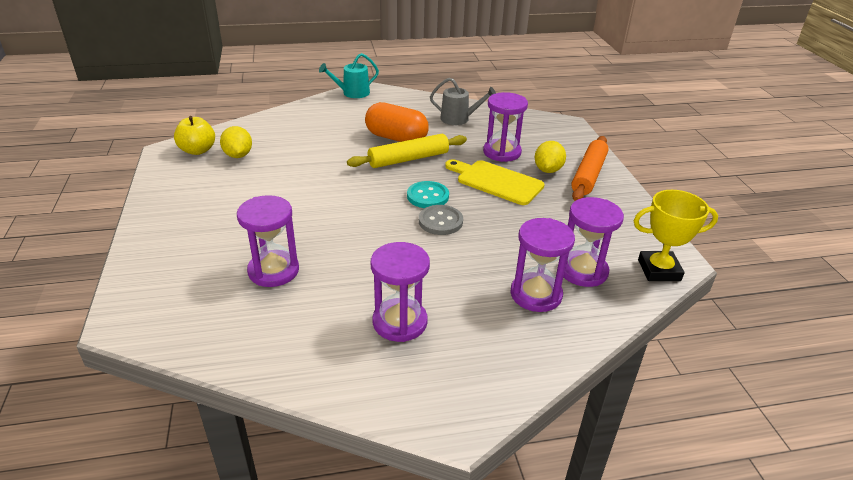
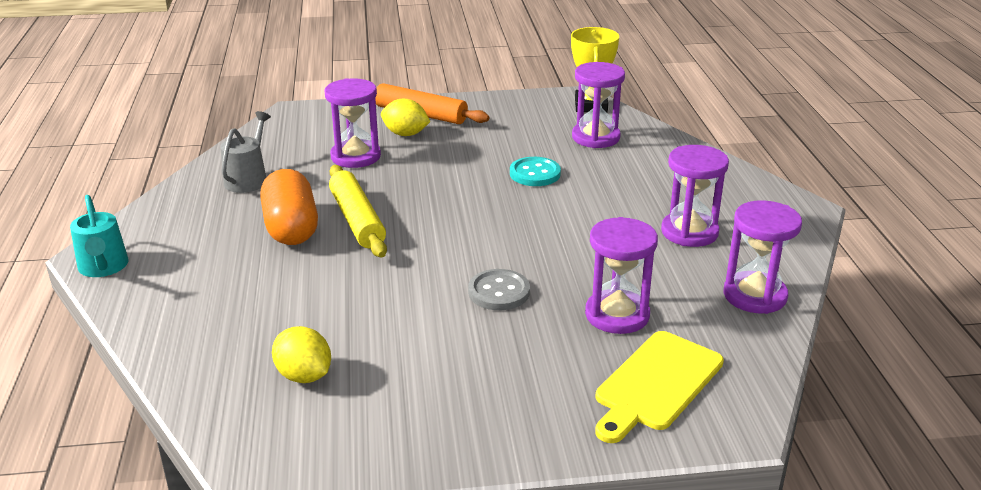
camera: 85 degrees left, 5 degrees down
(198, 150) = (271, 427): yellow apple -> none
(238, 155) = (304, 376): yellow lemon -> yellow lemon turned 60 degrees clockwise
(396, 138) = (291, 228): orange capsule -> orange capsule turned 45 degrees counterclockwise
(428, 196) = (455, 209): turquoise button -> turquoise button (535, 174)
(440, 221) = (511, 203): grey button -> grey button (499, 292)
(496, 181) = (427, 165): yellow cutting board -> yellow cutting board (656, 384)
(536, 294) = (634, 162): purple hourglass -> purple hourglass (754, 295)

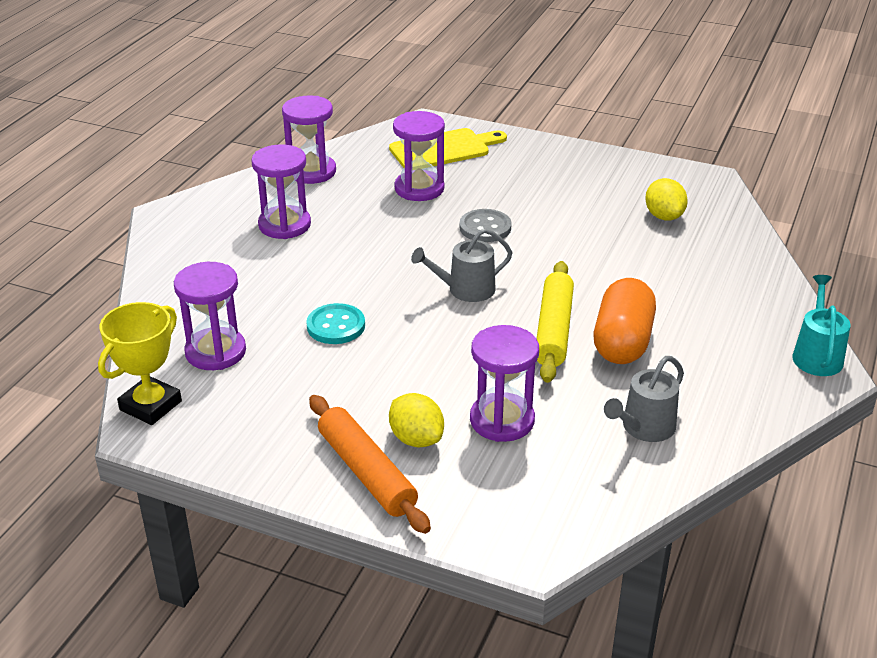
camera: 150 degrees left, 5 degrees up
(460, 228) = (466, 290): none -> grey watering can

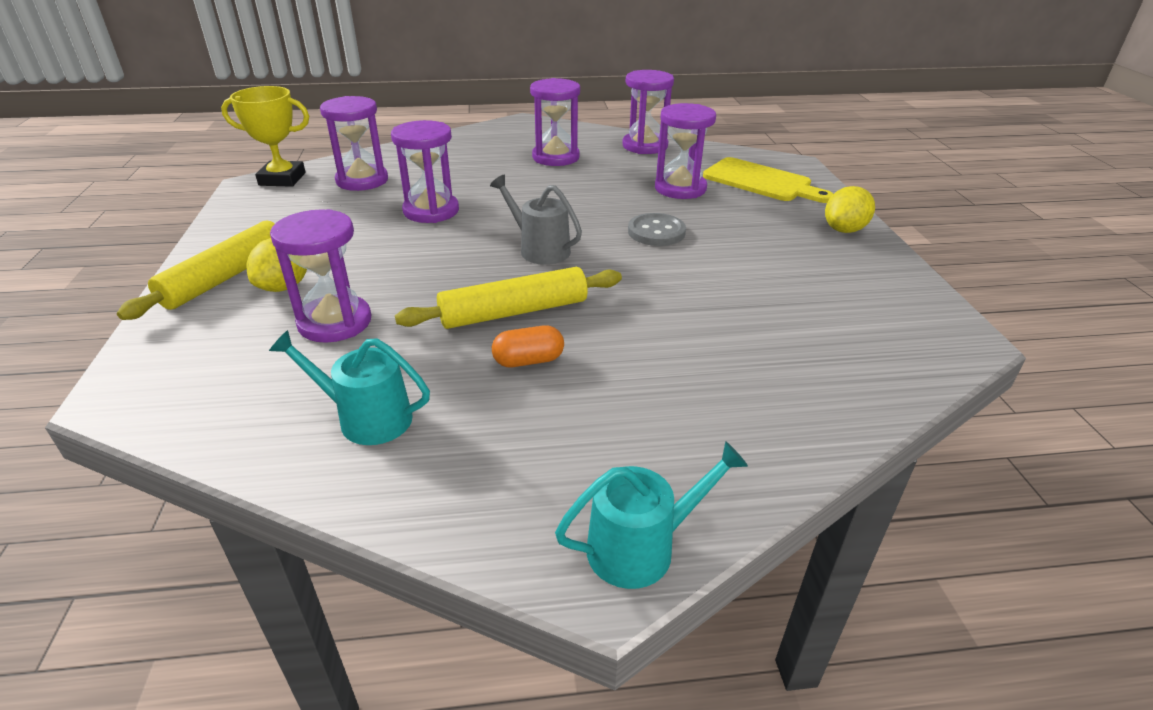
camera: 60 degrees right, 0 degrees up
(336, 326) = (431, 211): turquoise button -> purple hourglass
(366, 472) = (226, 277): orange rolling pin -> yellow rolling pin
(622, 342) = (528, 360): orange capsule -> orange capsule, size x0.52
(644, 428) = (367, 418): grey watering can -> turquoise watering can
(664, 216) = (822, 326): yellow lemon -> yellow lemon (844, 230)

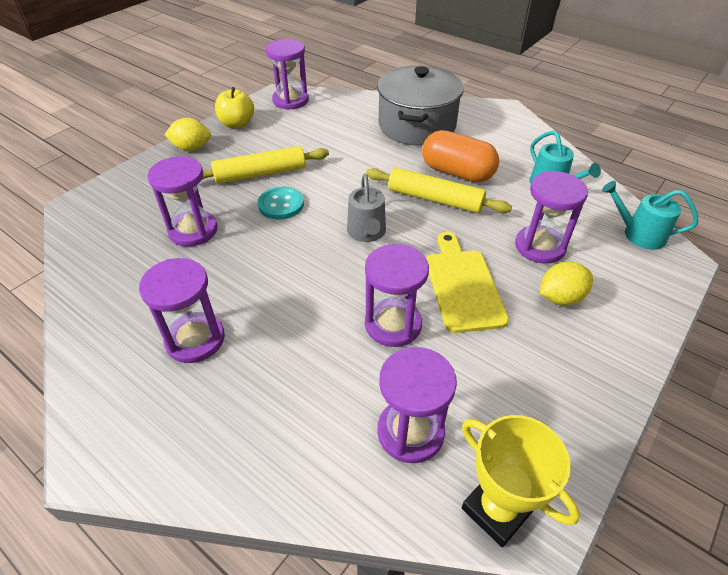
camera: 135 degrees left, 10 degrees up
(226, 277) = (603, 336): yellow rolling pin -> yellow rolling pin (260, 174)
(528, 360) = (457, 172): orange capsule -> orange capsule, size x1.92
(640, 547) = (487, 108): turquoise watering can -> turquoise watering can (639, 234)
(645, 146) = (102, 301): purple hourglass -> purple hourglass (290, 100)
(656, 232) = (281, 204): grey button -> turquoise button
(693, 408) = (417, 126): none -> grey pot
(761, 181) = (136, 203): yellow cutting board -> yellow cutting board (462, 285)
(881, 272) = (237, 124): none -> yellow apple

